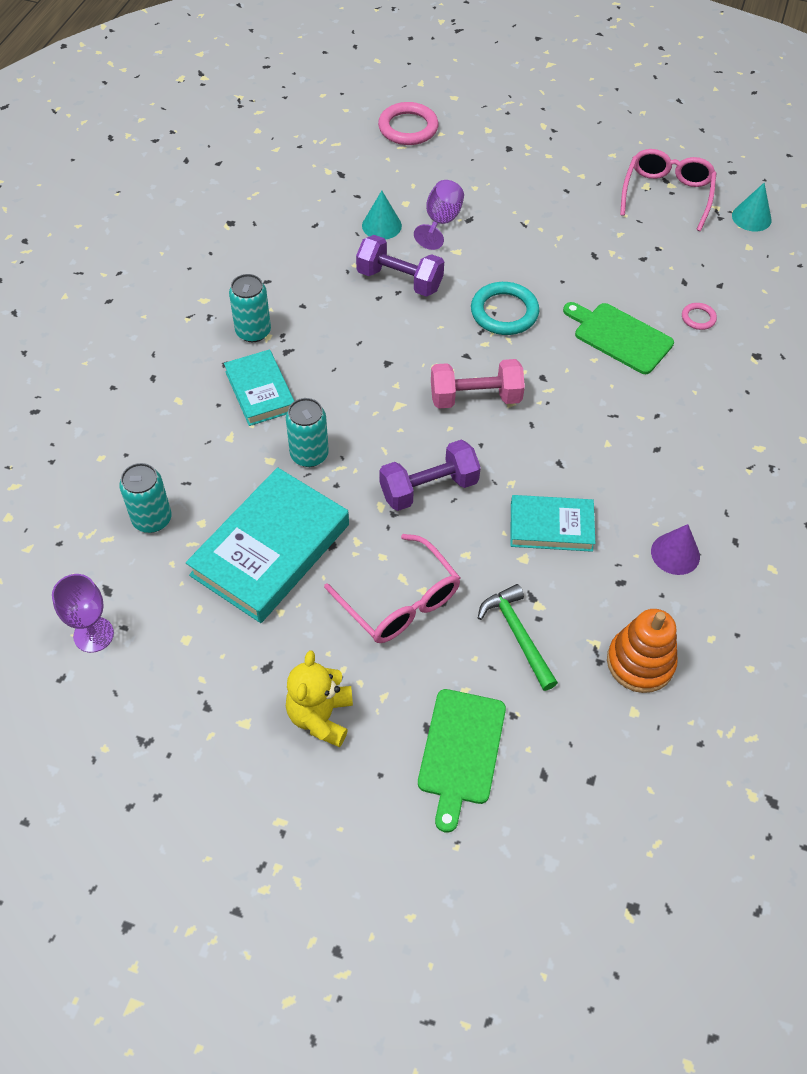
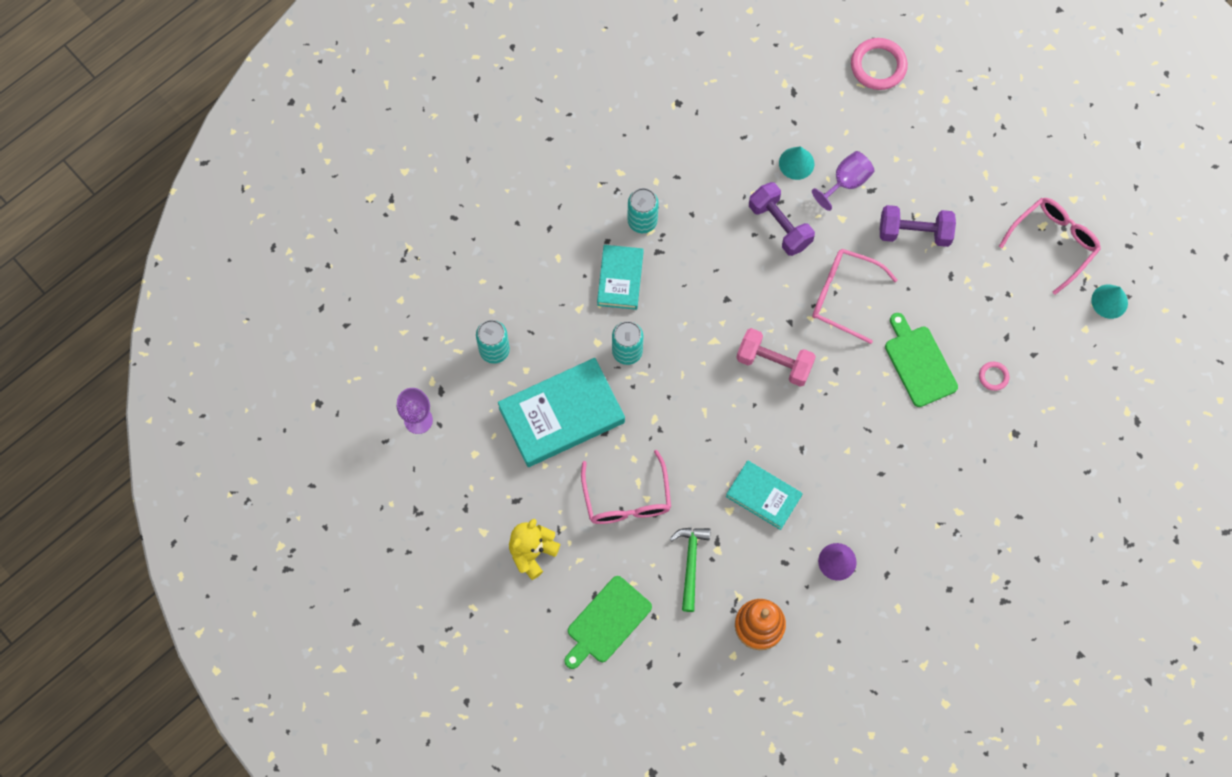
camera: 30 degrees right, 15 degrees up
(429, 488) = (696, 422): purple dumbbell -> purple dumbbell (914, 233)
(504, 312) = (843, 296): turquoise ring -> pink glasses

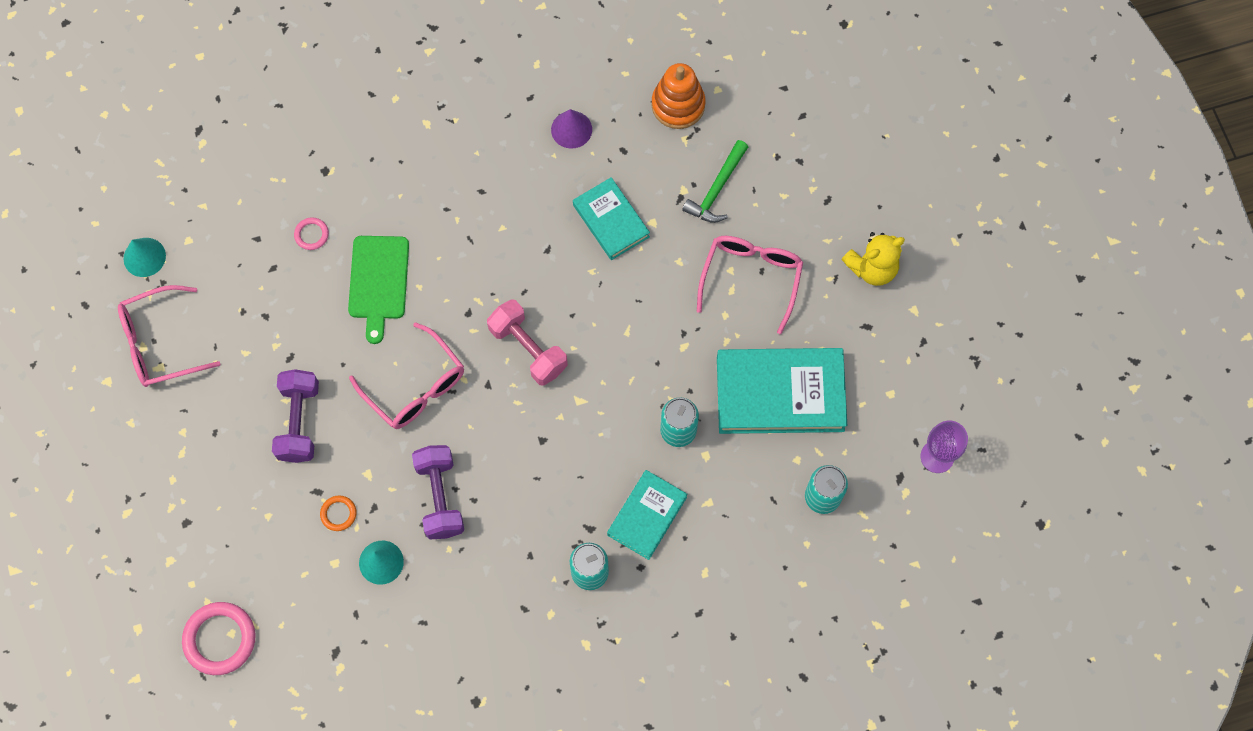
camera: 155 degrees left, 0 degrees up
(607, 622) = (826, 171): green cutting board -> none
(846, 182) = (338, 514): purple goblet -> orange ring
(914, 233) = (299, 422): purple dumbbell -> purple dumbbell turned 60 degrees clockwise

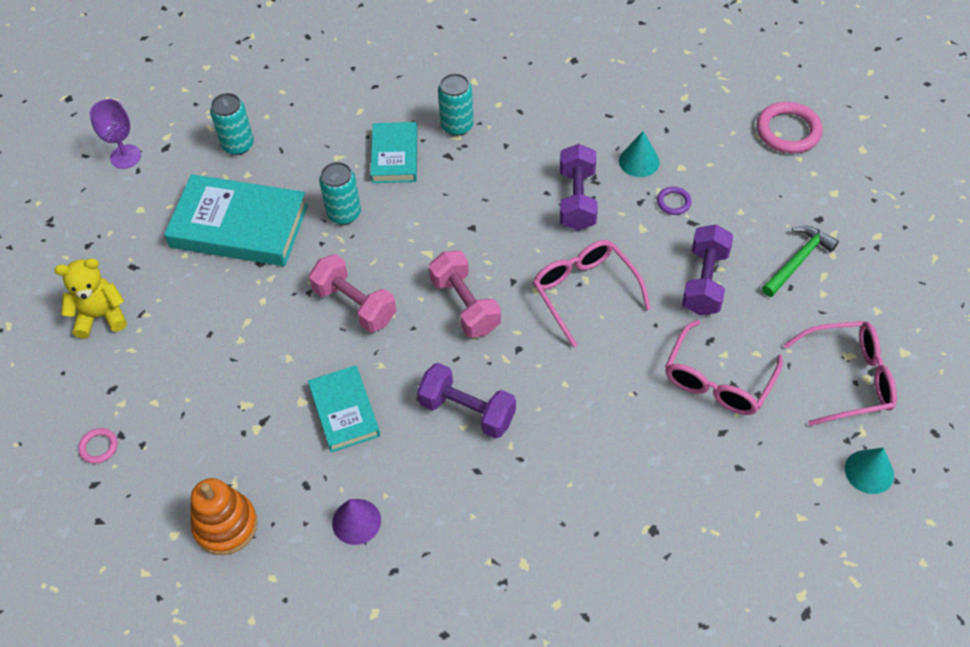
camera: 165 degrees left, 15 degrees down
(311, 234) = (676, 460): pink ring -> pink ring (99, 447)
(338, 514) = (673, 202): orange ring -> purple ring
(378, 282) = (607, 396): green cutting board -> none
(501, 242) = (467, 411): none -> purple dumbbell
(634, 328) = (355, 304): none -> pink dumbbell
(647, 516) = (394, 156): turquoise book -> turquoise book turned 45 degrees counterclockwise
(717, 189) = (221, 422): green hammer -> green hammer (798, 261)
(751, 278) = (222, 329): pink glasses -> pink glasses (717, 381)

